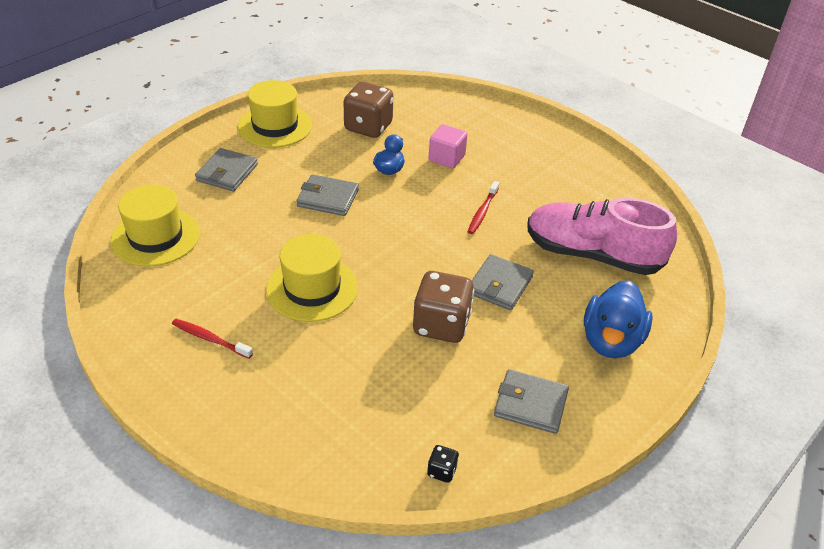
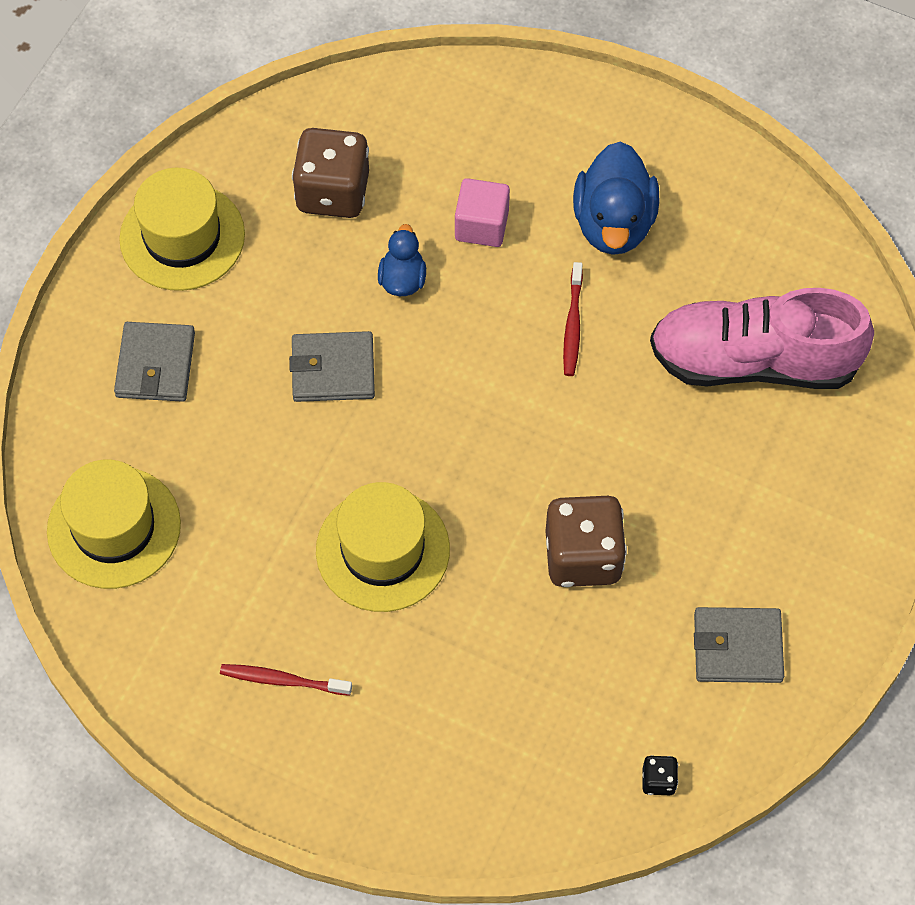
camera: 15 degrees left, 20 degrees up
(499, 285) = (640, 460): grey wallet -> none
(611, 341) = (815, 511): blue duck -> blue duck (613, 223)

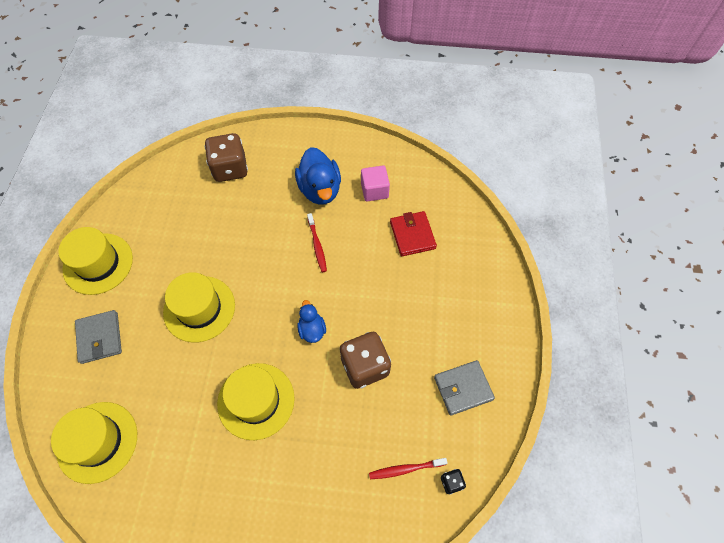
camera: 20 degrees left, 0 degrees up
(282, 680) = (221, 501): red toothbrush -> red toothbrush (405, 469)
(333, 192) = (173, 216): brown dice -> brown dice (230, 168)
(333, 370) = (199, 308): grey wallet -> yellow hat
(402, 279) = (222, 249): blue duck -> blue duck (312, 329)
(481, 225) = (255, 210): pink cube -> pink cube (374, 190)
(753, 361) = (412, 235): pink shoe -> red wallet

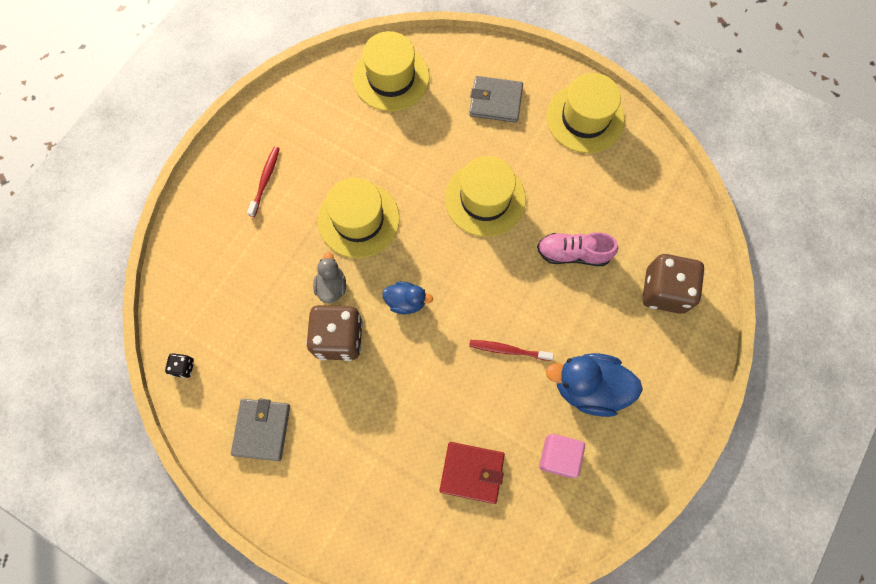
camera: 115 degrees right, 10 degrees up
(223, 231) = (573, 253): none -> pink shoe
(325, 393) = (331, 286): none -> grey duck
(405, 469) = (219, 330): red toothbrush -> red toothbrush (265, 180)

